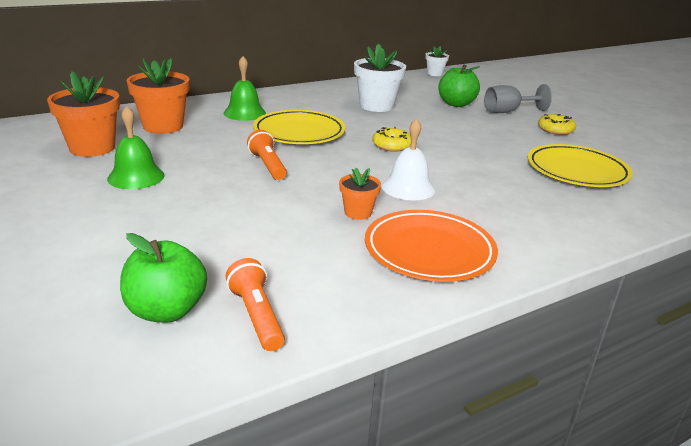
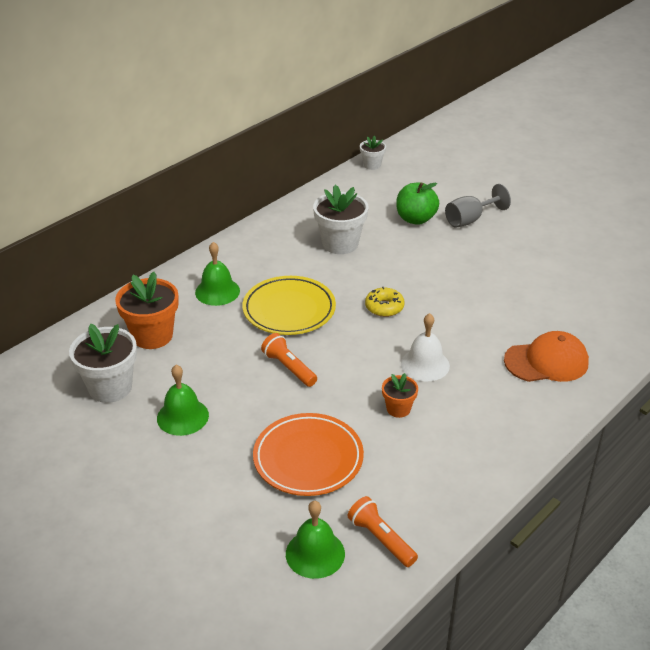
camera: 15 degrees left, 10 degrees up
(92, 148) = (110, 387): orange flower pot -> white flower pot
(166, 311) = (315, 553): green apple -> green bell
(429, 251) = (473, 437): orange plate -> orange plate (308, 458)
(547, 209) = (546, 361): none -> orange cap
(555, 130) = (523, 240): yellow donut -> none
(576, 171) = (557, 301): yellow plate -> none

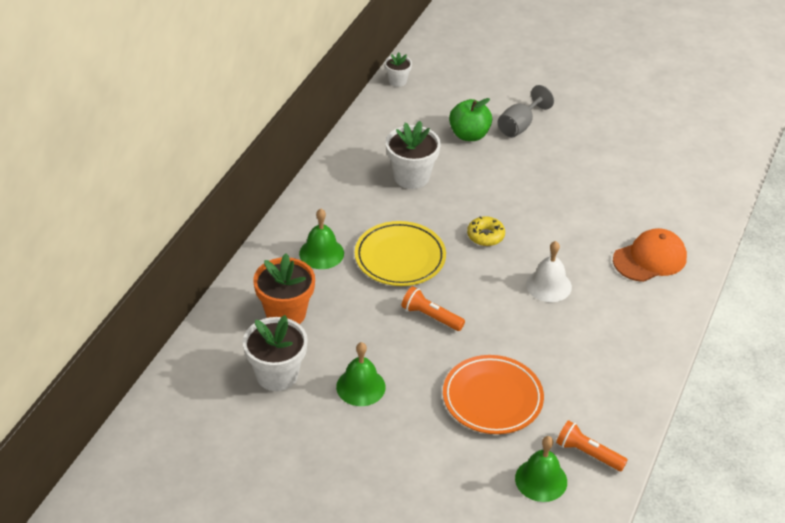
camera: 20 degrees left, 5 degrees up
(398, 409) = (546, 333): orange flower pot -> none

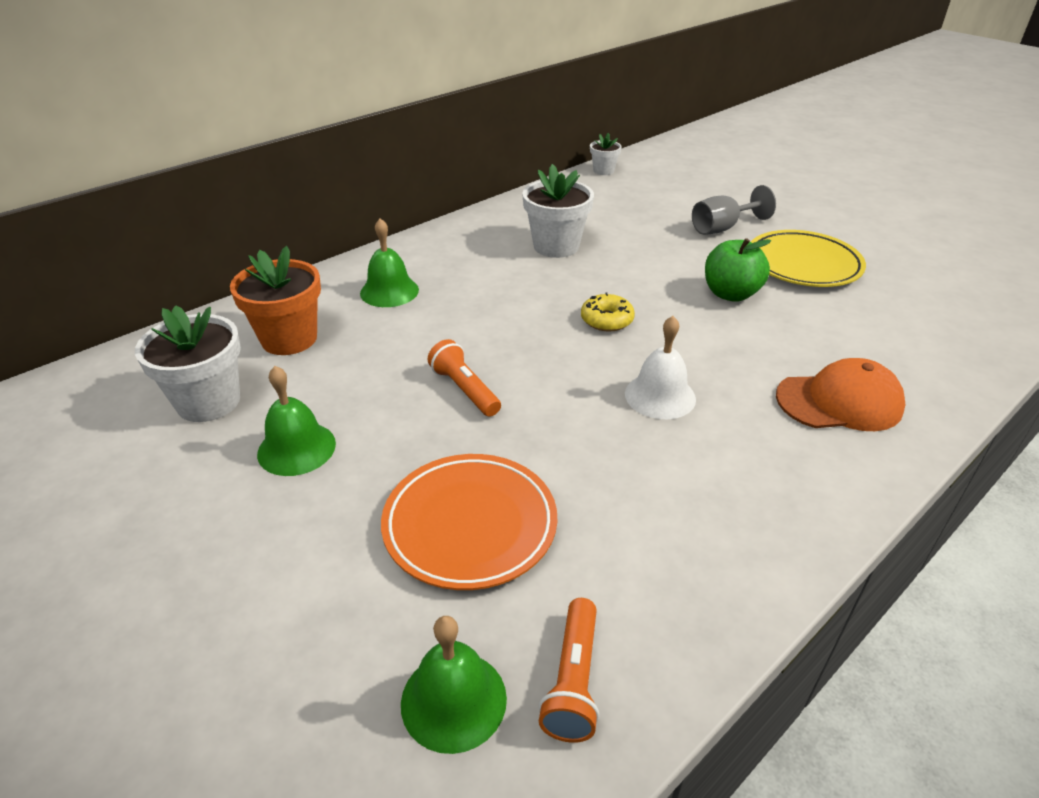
camera: 25 degrees right, 5 degrees down
(400, 258) = (478, 317): yellow plate -> yellow plate (803, 264)
(469, 135) = (653, 225): green apple -> green apple (730, 294)
(588, 453) = (573, 680): orange flashlight -> orange flashlight turned 135 degrees counterclockwise

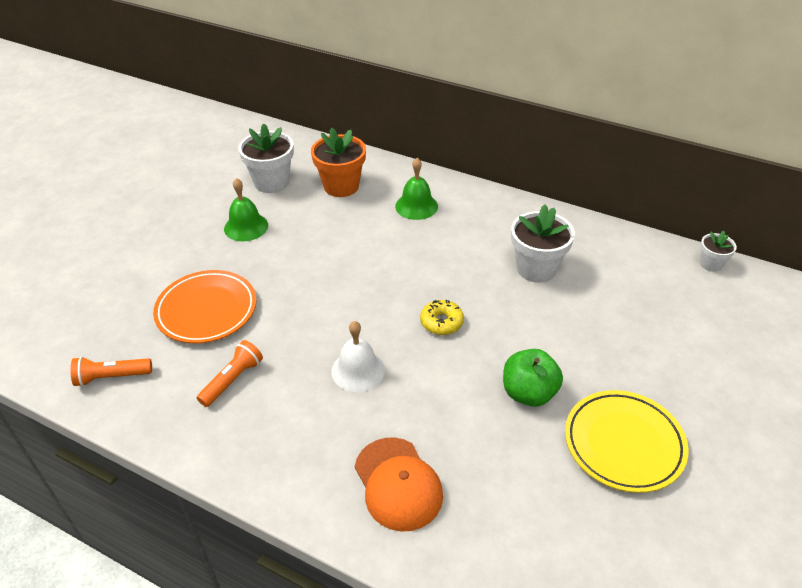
camera: 70 degrees right, 5 degrees up
(453, 700) = (96, 337): green bell -> none
(464, 390) = (323, 273): orange flashlight -> orange flashlight (232, 380)
(722, 228) = (655, 371): grey goblet -> none

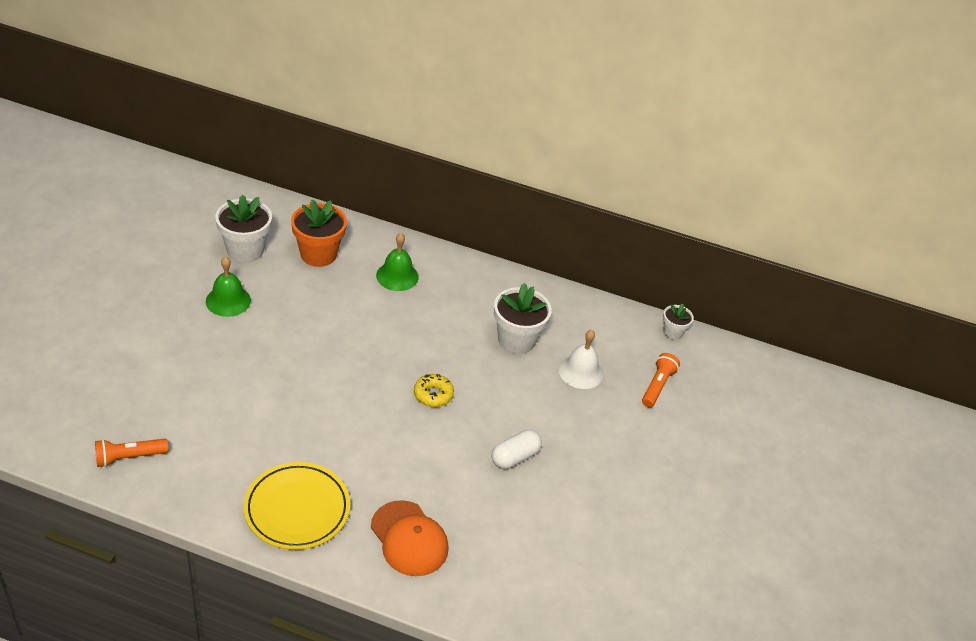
camera: 15 degrees left, 0 degrees up
(206, 310) = (207, 389): orange plate -> none
(232, 380) = (246, 456): orange flashlight -> orange flashlight (657, 386)
(358, 370) = (361, 442): white bell -> white bell (581, 372)
(528, 393) = (515, 457): green apple -> white capsule
(623, 444) = (595, 497): yellow plate -> yellow plate (297, 509)

